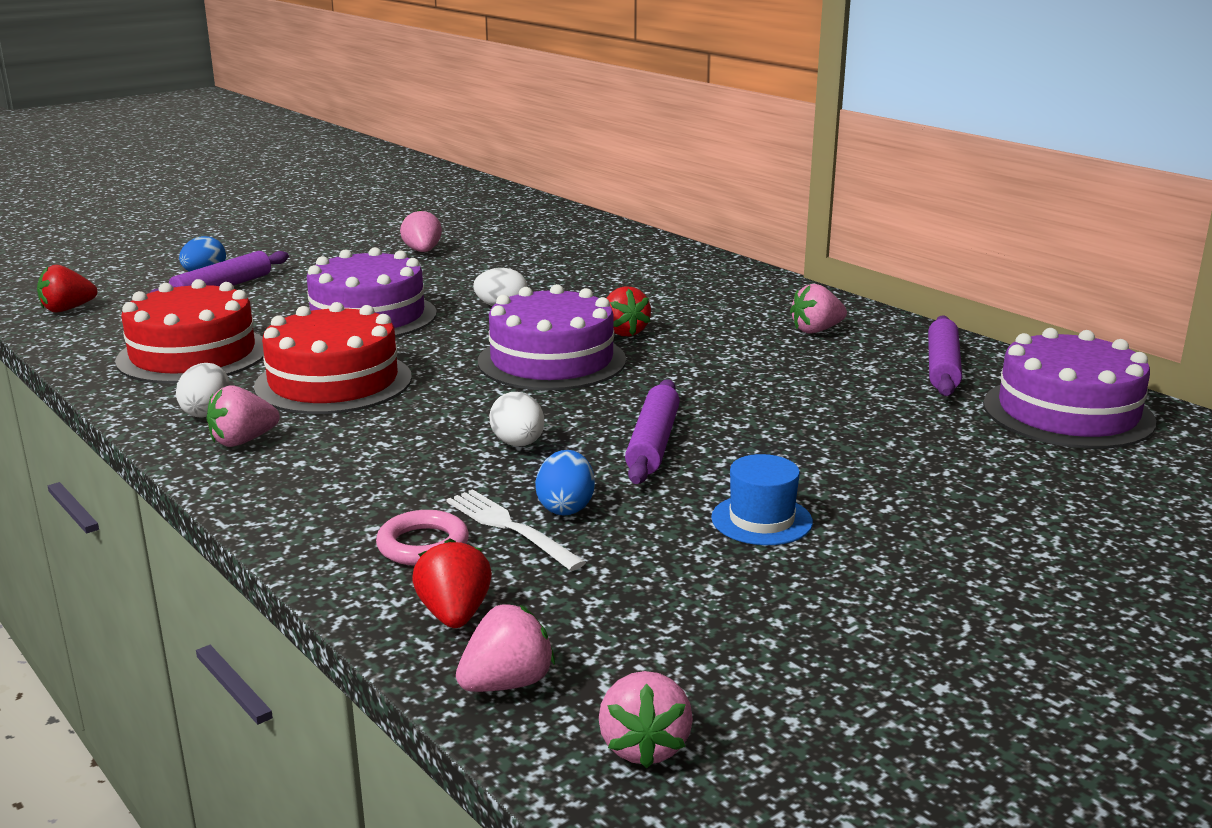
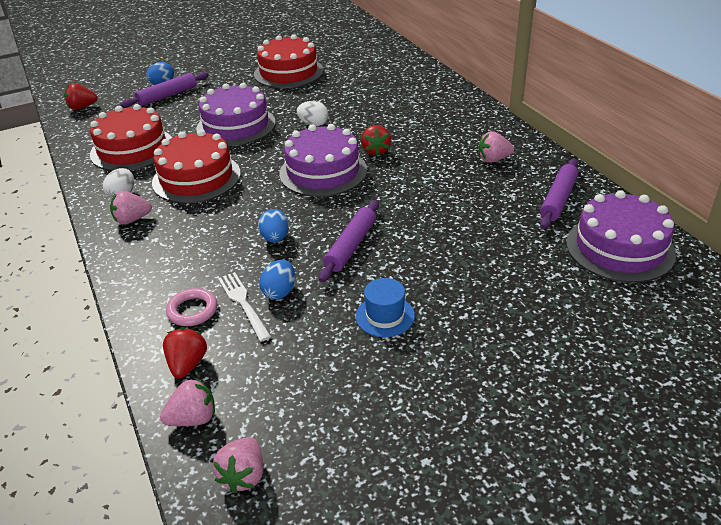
camera: 15 degrees right, 15 degrees up
(423, 251) = (288, 72): pink strawberry -> red cake
(518, 444) = (275, 238): white egg -> blue egg

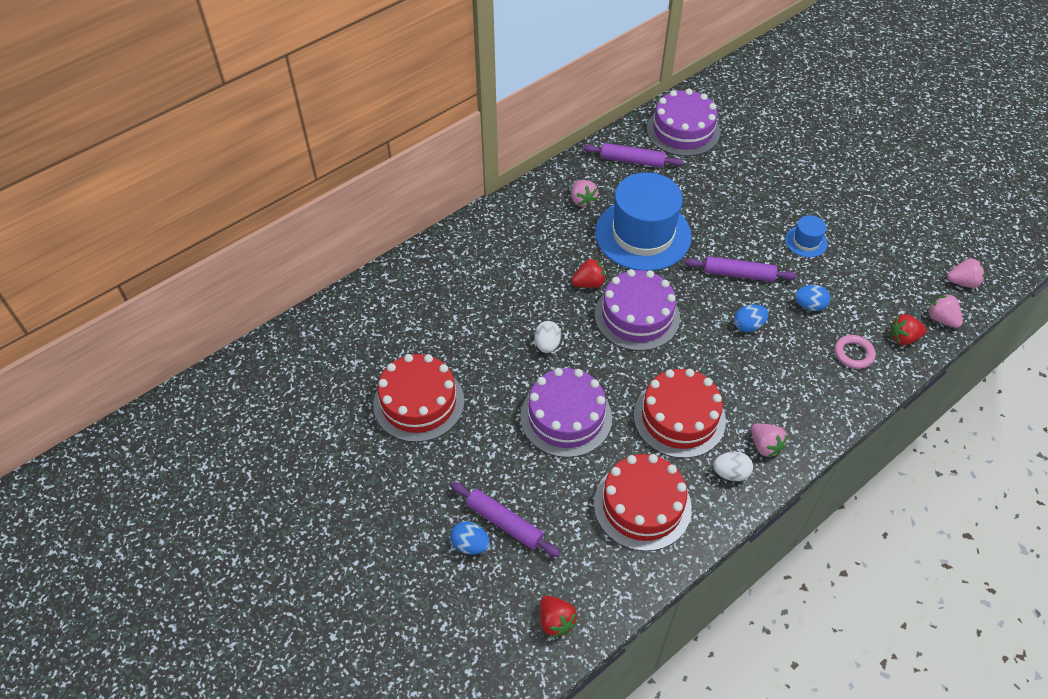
camera: 105 degrees left, 15 degrees up
(243, 303) = (831, 325): white fork -> none
(433, 190) = (643, 234): none -> blue hat

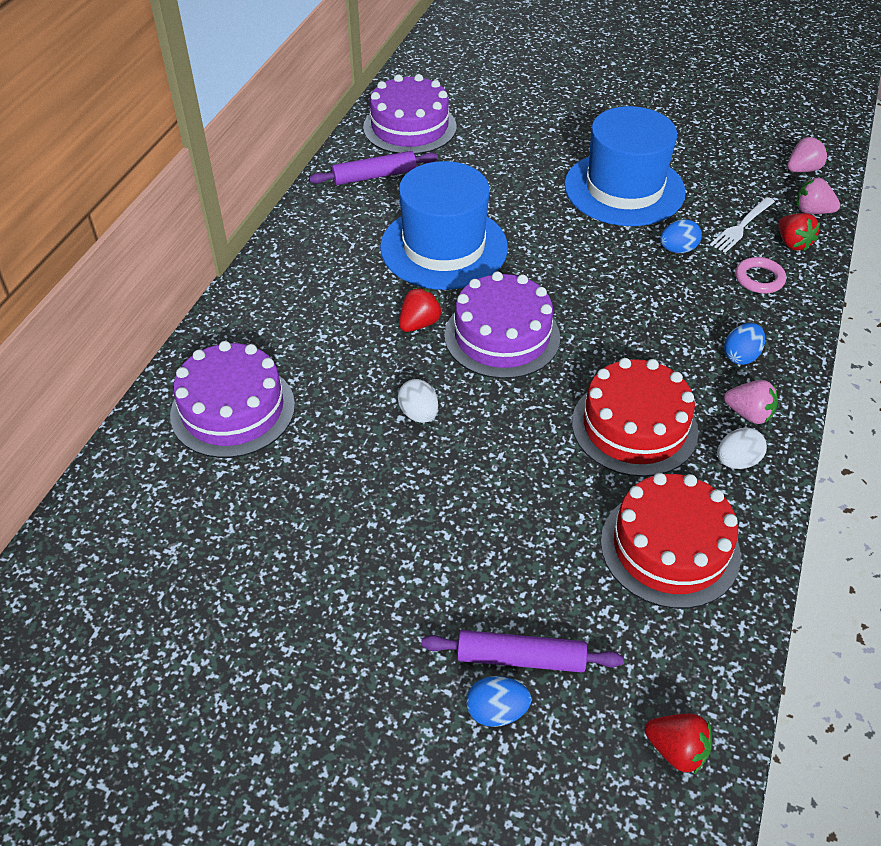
camera: 30 degrees left, 5 degrees down
(418, 402) = (298, 560): red cake -> none
(566, 417) = (503, 488): purple cake -> purple cake (233, 409)
(582, 200) = (346, 238): pink strawberry -> none
(738, 274) = (580, 247): purple rolling pin -> none
(748, 326) = (631, 295): blue egg -> blue egg (741, 356)
(806, 241) = (624, 188): blue hat -> blue hat, size x2.32
(873, 308) = (741, 227): none -> white fork
(903, 338) = (792, 243): red strawberry -> red strawberry turned 75 degrees counterclockwise

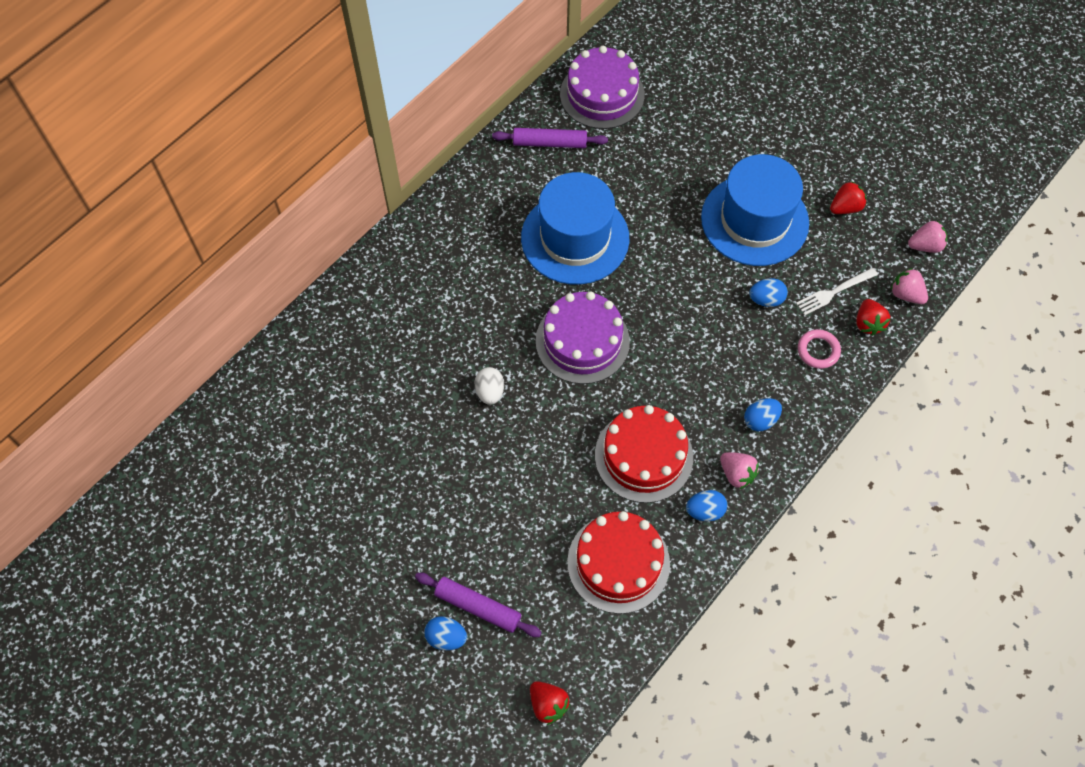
camera: 20 degrees right, 15 degrees up
(233, 409) = (359, 344): purple cake -> none
(419, 324) = (524, 309): red strawberry -> red strawberry (845, 207)
(737, 461) = (705, 511): white egg -> blue egg

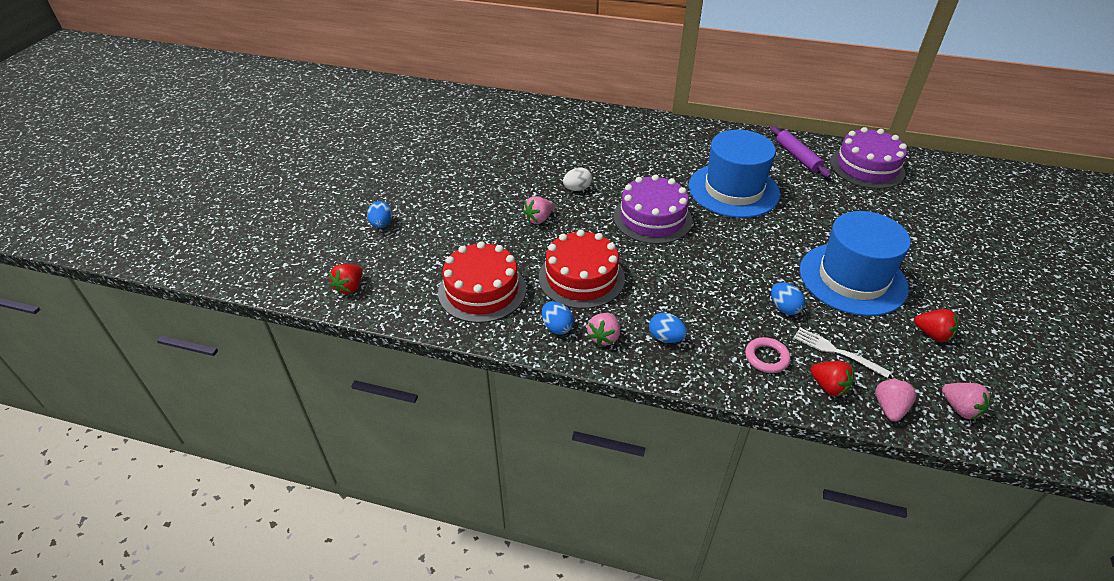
camera: 65 degrees right, 20 degrees down
(478, 607) = (410, 231): purple rolling pin -> none
(525, 457) = (538, 219): none -> pink strawberry
(868, 323) = (828, 386): red strawberry -> red strawberry turned 105 degrees counterclockwise

